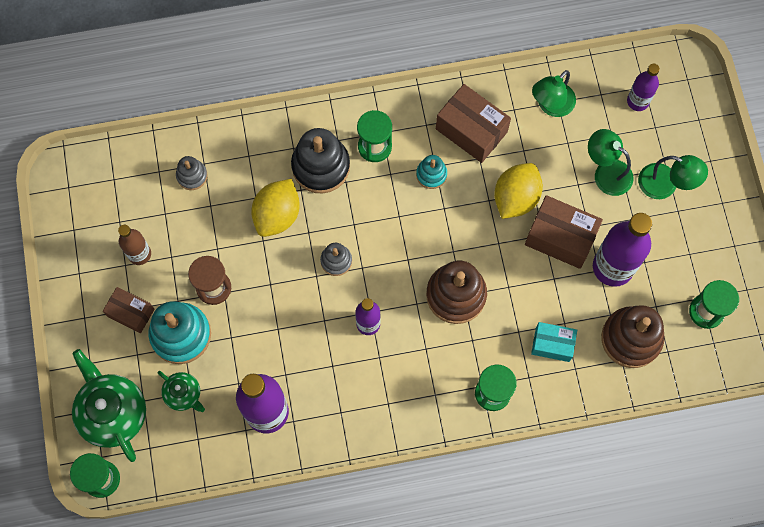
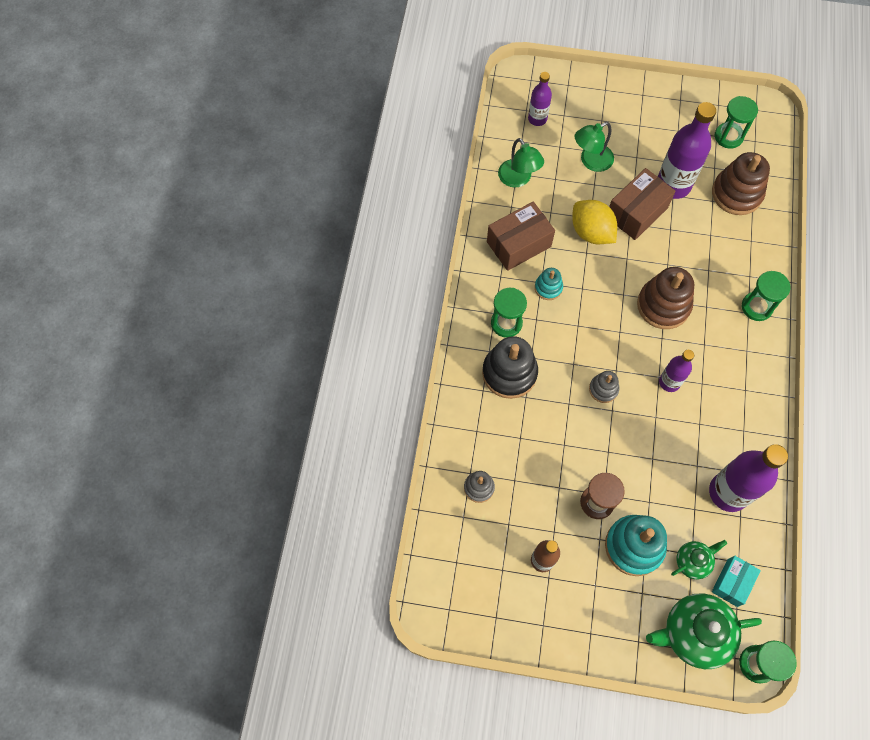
camera: 70 degrees left, 5 degrees down
(131, 313) = (599, 586): brown box -> none
(277, 215) = (544, 424): yellow lemon -> none
(552, 344) = (726, 250): turquoise box -> turquoise box (732, 583)
(665, 185) = (615, 126): green lamp -> none

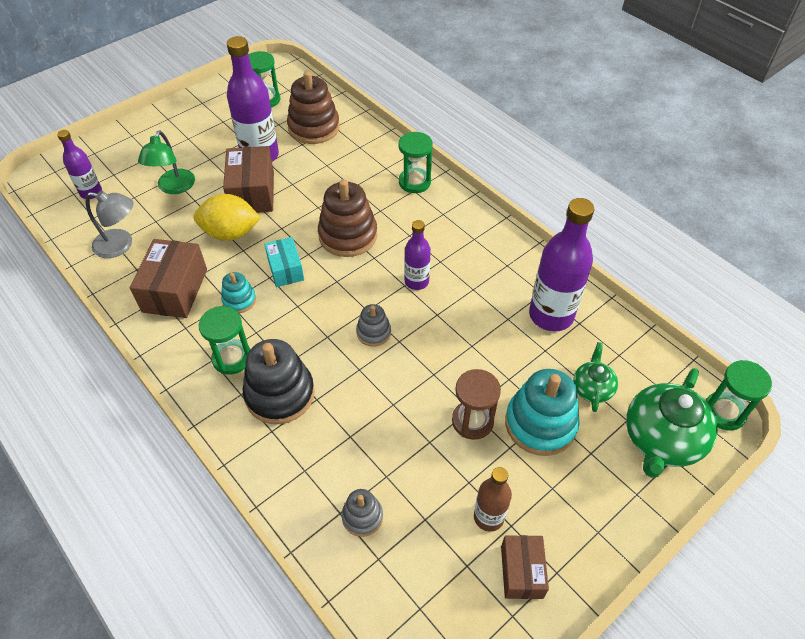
camera: 50 degrees left, 15 degrees down
(518, 179) = (120, 245): green lamp -> grey lamp
(525, 604) = (521, 572): none -> brown box
(732, 583) = (634, 374): turquoise box -> turquoise box (286, 269)

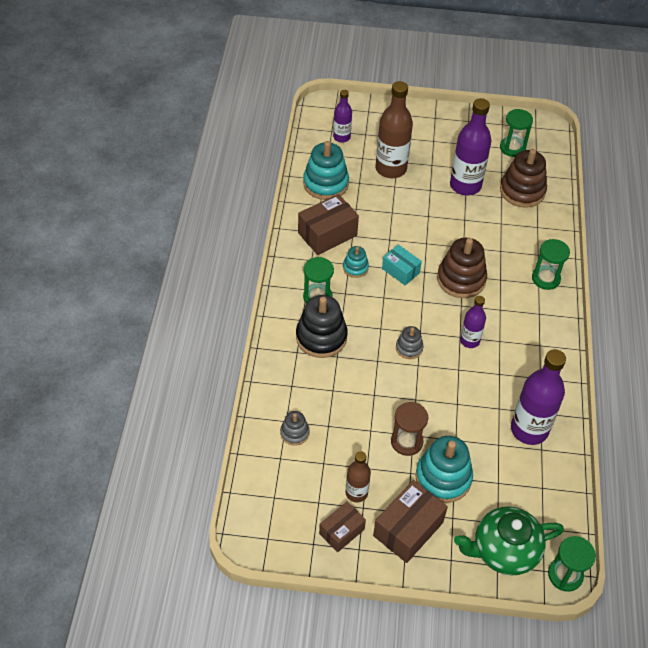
camera: 45 degrees right, 0 degrees up
(120, 245) = (325, 183): grey lamp -> turquoise stacking toy
(173, 187) = (391, 169): green lamp -> brown bottle
(230, 233) = (393, 223): yellow lemon -> none
(252, 193) = (433, 207): brown box -> brown box (408, 529)
(286, 269) = (400, 271): turquoise box -> turquoise box turned 75 degrees counterclockwise
(592, 388) = (499, 489): green teapot -> none

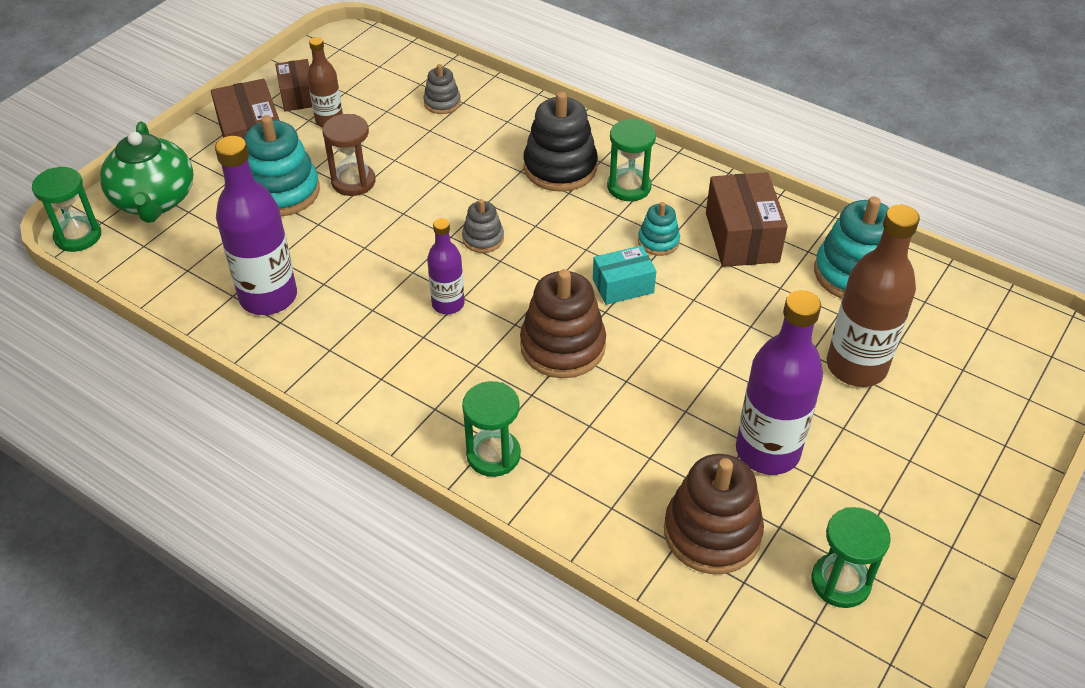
camera: 120 degrees right, 5 degrees down
(341, 137) = (965, 334): purple bottle -> none
(503, 551) = (155, 201): green teapot -> green teapot turned 150 degrees clockwise

